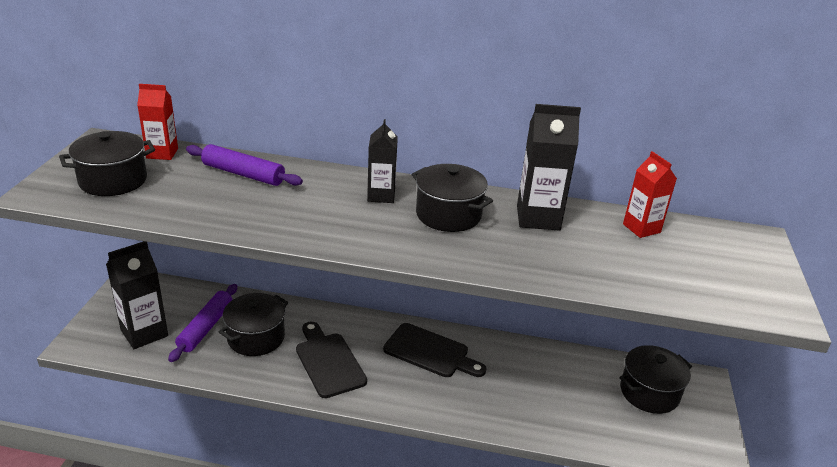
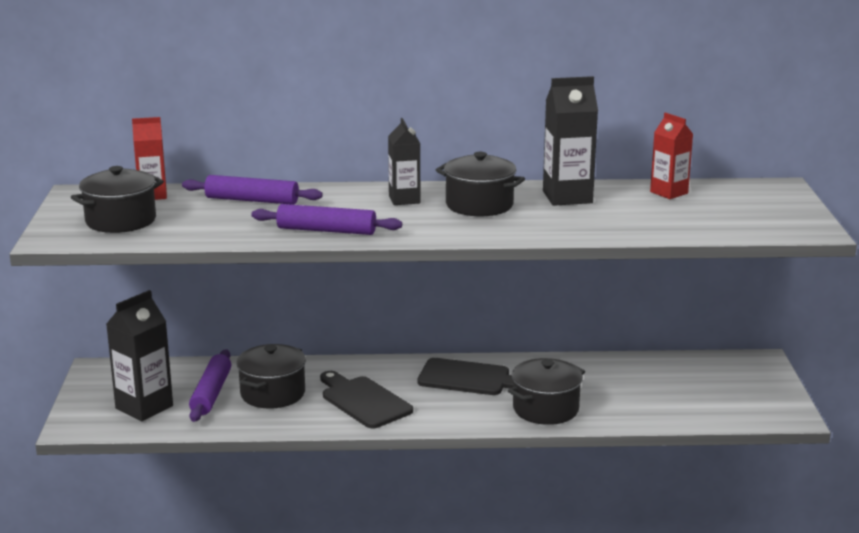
camera: 10 degrees left, 10 degrees down
(287, 225) = (326, 230): none -> purple rolling pin
(649, 392) = (708, 377): black pot -> black pot (545, 409)

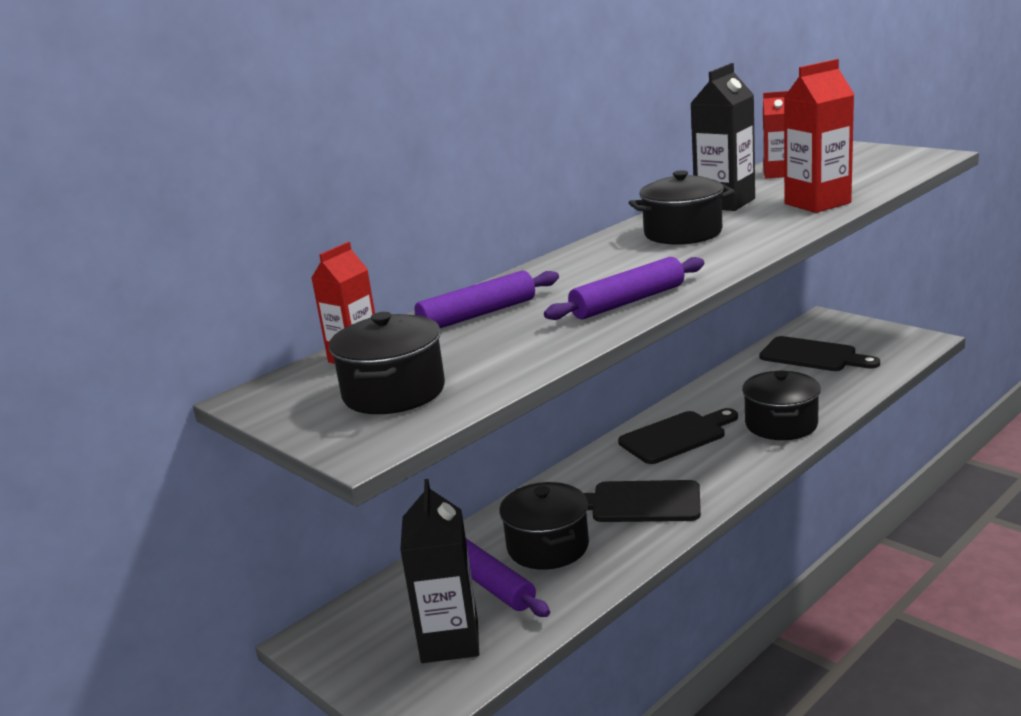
camera: 40 degrees left, 0 degrees up
(404, 199) = (612, 255): black carton -> none
(612, 225) = (817, 203): none -> red carton
(681, 380) = (813, 355): none -> black cutting board

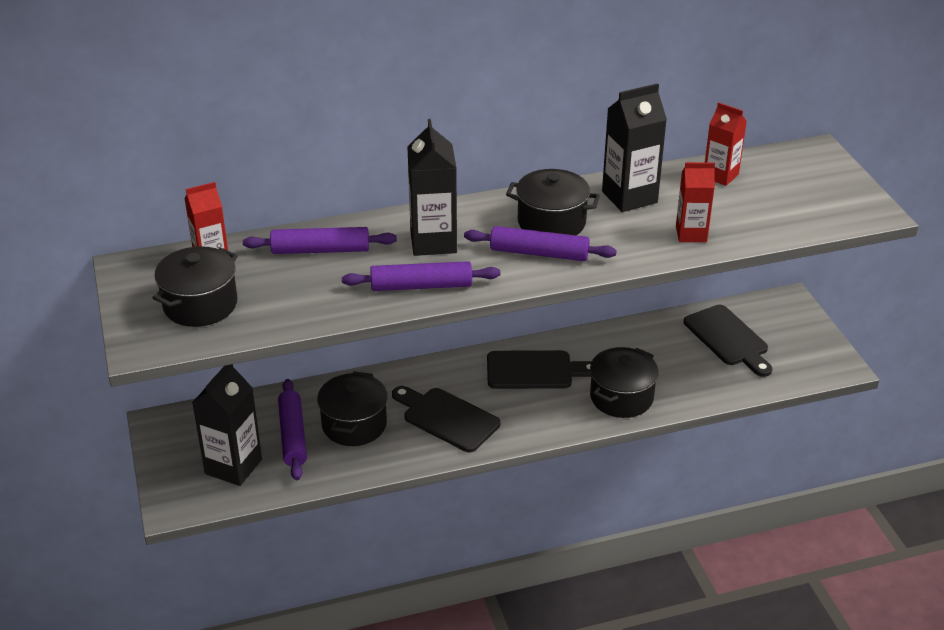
camera: 25 degrees right, 15 degrees up
(589, 275) = (433, 242): none -> black carton
(706, 250) = (539, 253): none -> purple rolling pin
(817, 203) = (691, 234): red carton -> red carton, size x0.66

